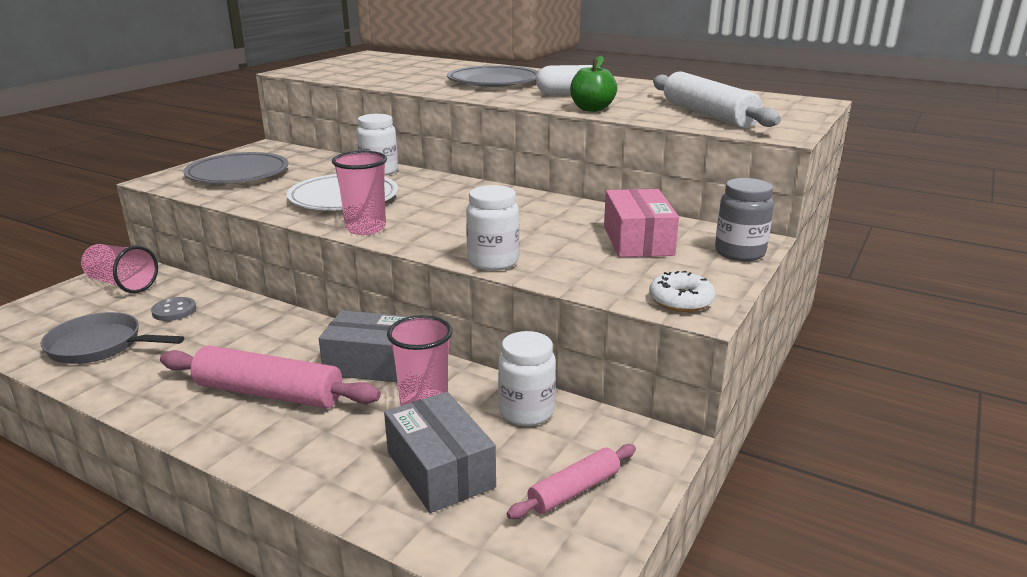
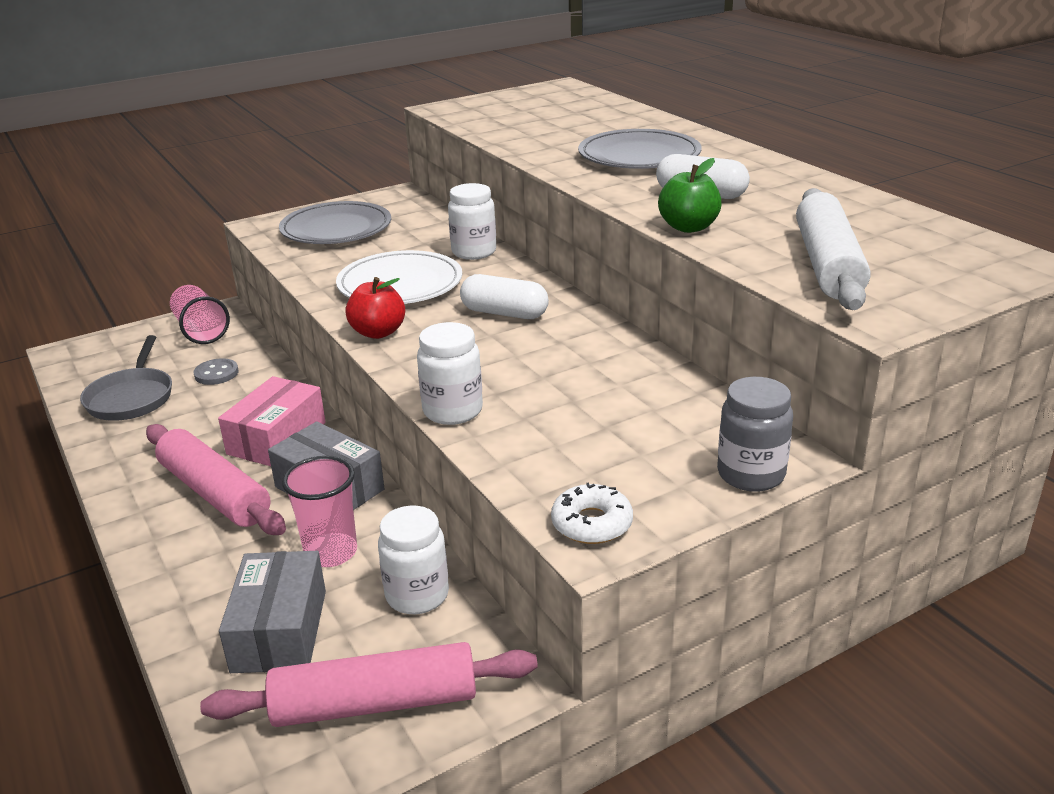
camera: 30 degrees right, 5 degrees up
(100, 346) = (131, 397): grey pan -> grey pan turned 135 degrees counterclockwise
(365, 228) = (378, 332): pink cup -> red apple
(453, 201) = (504, 313): none -> white capsule
(574, 490) = (375, 703): pink rolling pin -> pink rolling pin, size x1.76
(638, 240) = (646, 422): pink box -> pink box (277, 438)

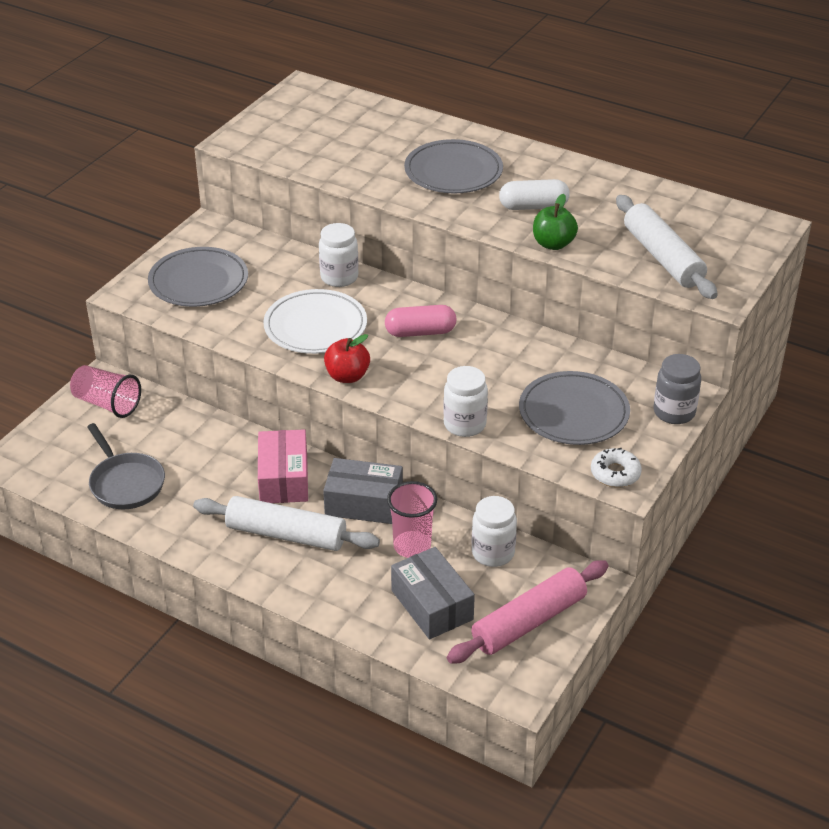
camera: 30 degrees left, 10 degrees up
(215, 493) = (286, 534): pink rolling pin -> white rolling pin
(216, 373) = (171, 440): grey button -> none
(504, 313) = (420, 332): white capsule -> pink capsule
(605, 436) = (573, 413): none -> grey plate

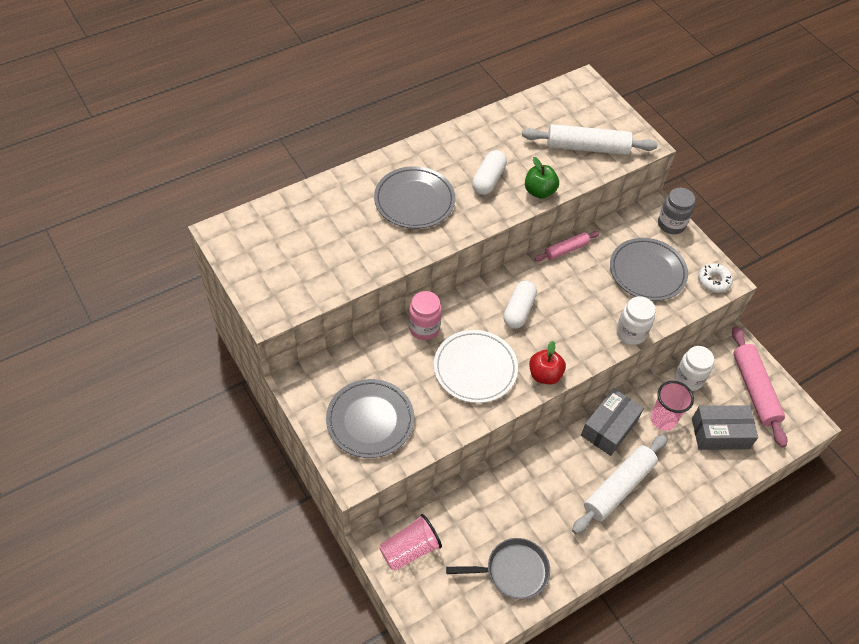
camera: 65 degrees left, 15 degrees up
(284, 478) = (560, 464): pink box -> none
(339, 277) = (424, 328): white jar -> pink jar
(420, 332) = (519, 310): pink capsule -> white capsule
(543, 340) = (566, 250): none -> pink rolling pin

